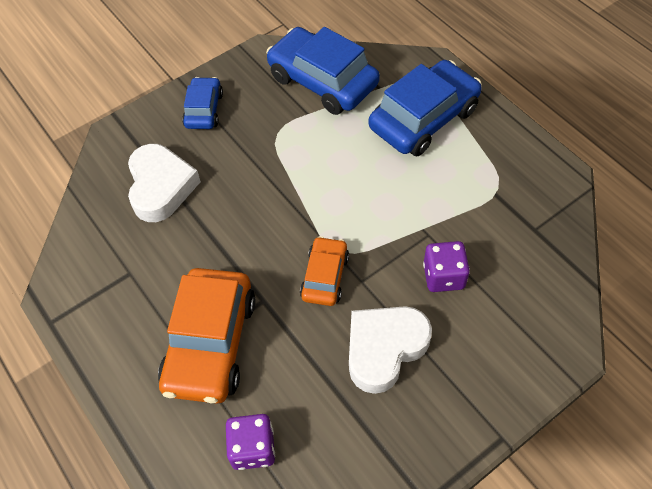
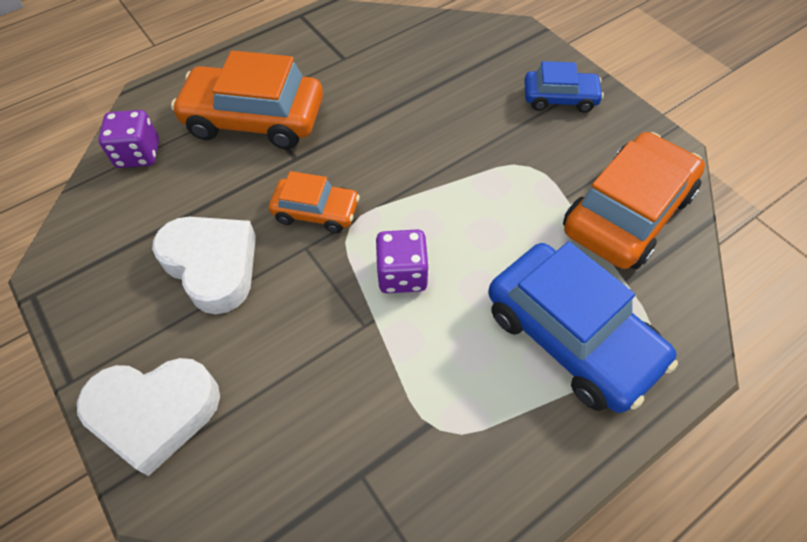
camera: 90 degrees right, 0 degrees up
(161, 187) = (447, 71): white heart -> white heart (155, 413)
(322, 81) = (627, 213): blue car -> orange car
(443, 276) = (297, 338): purple dice -> purple dice (402, 274)

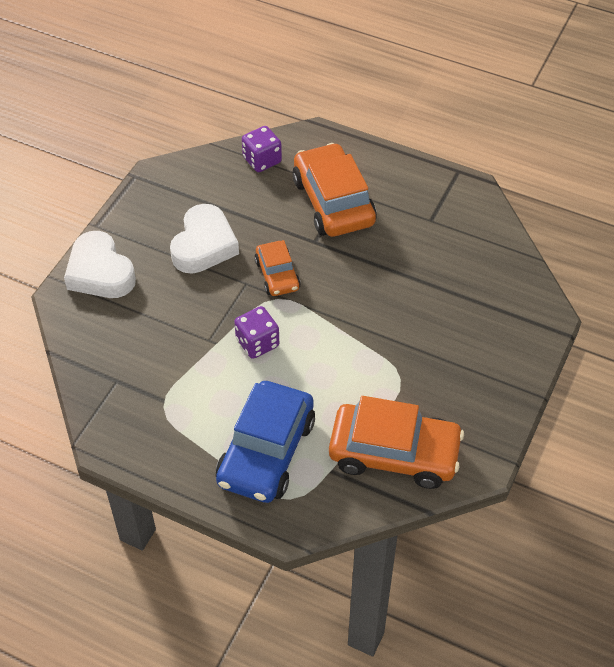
camera: 60 degrees right, 5 degrees down
(560, 98) = (487, 373): blue car -> none

